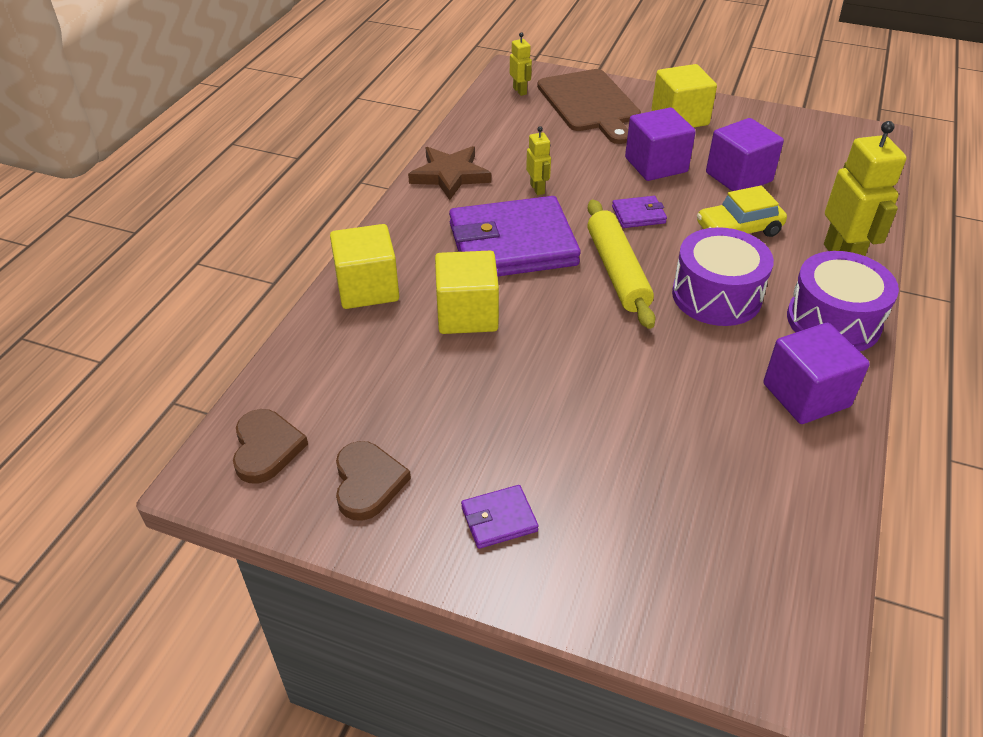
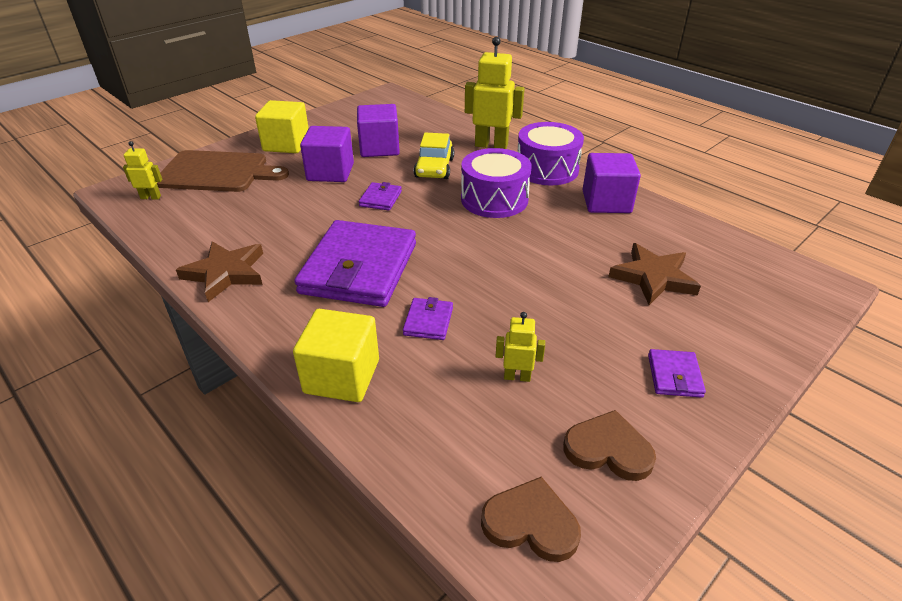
camera: 65 degrees left, 5 degrees down
(467, 314) = (428, 321): yellow cube -> purple wallet
(537, 189) = (299, 232): yellow robot -> yellow robot (517, 376)
(617, 271) = (436, 229): yellow rolling pin -> none
(668, 472) = (653, 277): none -> brown star

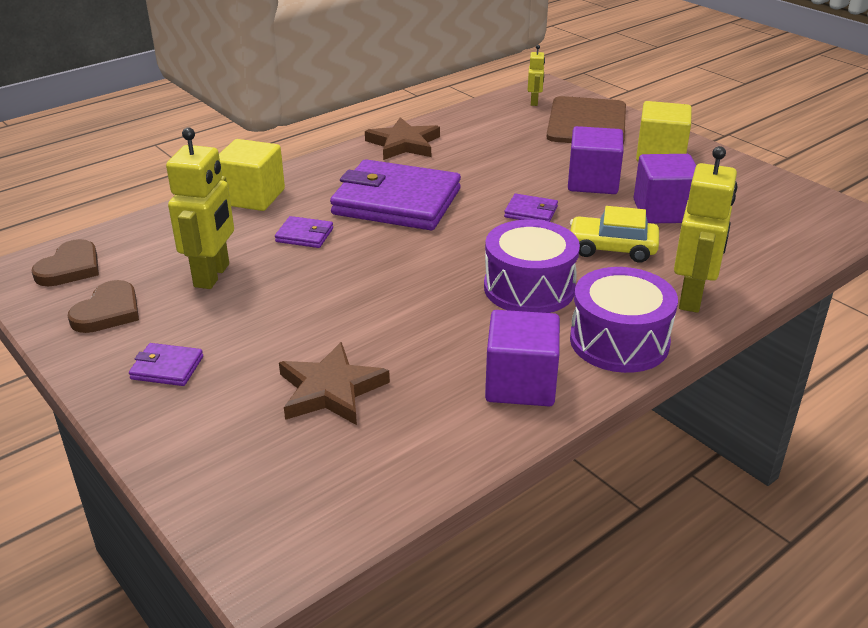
camera: 95 degrees right, 5 degrees down
(517, 376) = (212, 275): yellow robot -> yellow robot, size x1.97

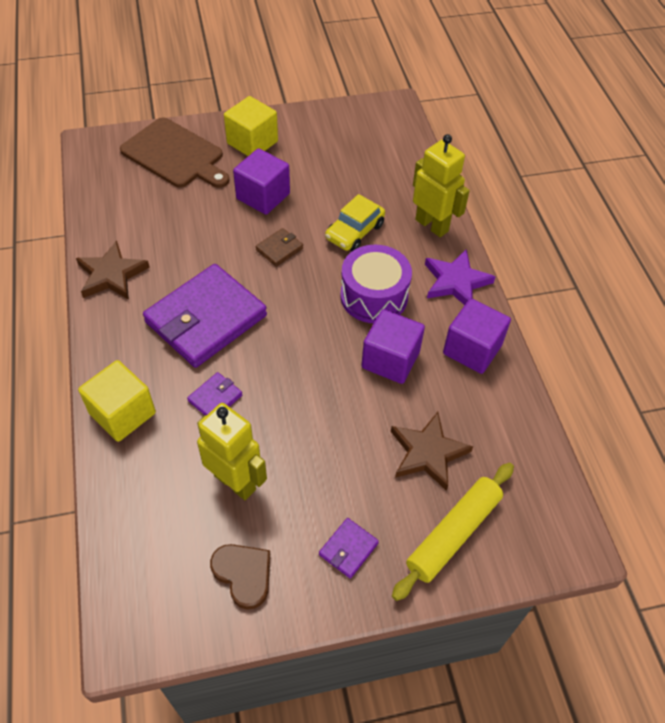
camera: 65 degrees left, 20 degrees up
(70, 268) = (149, 591): brown heart -> none
(226, 441) = (453, 534): none -> yellow rolling pin
(531, 212) = (279, 249): purple wallet -> brown wallet
(534, 102) = (110, 163): yellow robot -> none
(619, 341) = (456, 282): purple drum -> purple star
(663, 211) = (327, 183): purple cube -> purple cube (390, 360)

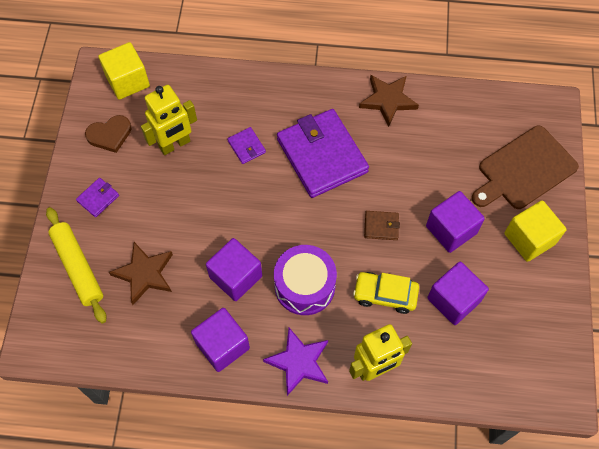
camera: 110 degrees right, 10 degrees up
(122, 413) = (255, 89): yellow cube -> yellow cube (127, 81)
(279, 249) = (381, 226): brown wallet -> brown wallet turned 60 degrees counterclockwise
(337, 183) = (453, 300): none -> purple cube
(348, 549) = (98, 198): purple wallet -> purple wallet turned 75 degrees clockwise
(354, 232) = (385, 295): yellow car -> yellow car turned 45 degrees counterclockwise

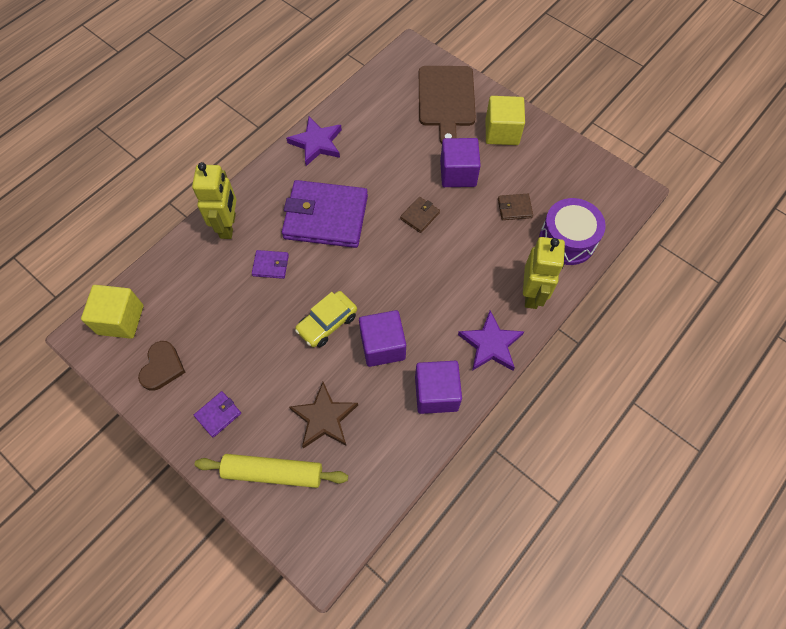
camera: 55 degrees left, 0 degrees up
(98, 198) = (218, 415): purple wallet -> purple wallet turned 60 degrees clockwise
(175, 144) = (220, 319): yellow robot -> yellow robot (228, 226)
(304, 286) = (429, 300): purple drum -> purple drum (567, 240)
(385, 295) = (478, 249): yellow car -> yellow car (327, 323)
(388, 100) = (316, 143): brown star -> purple star
(453, 300) = (514, 208): purple cube -> brown wallet

